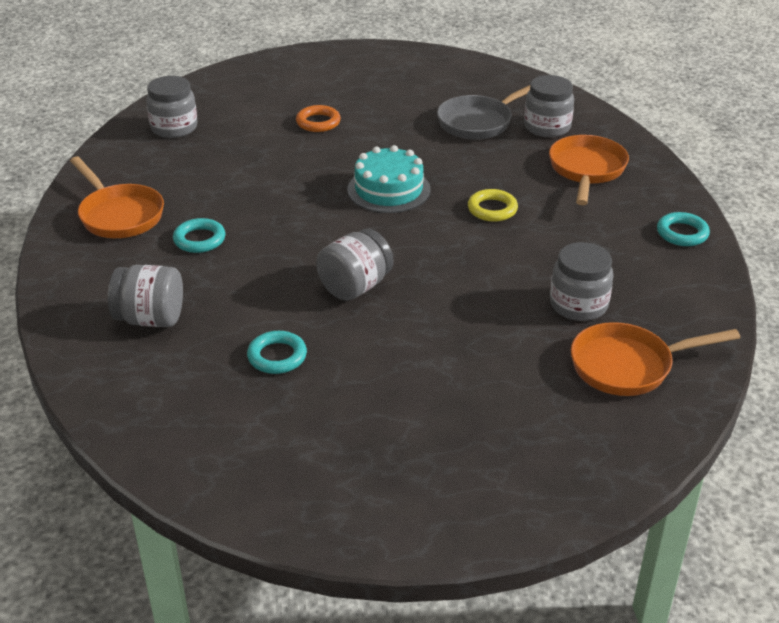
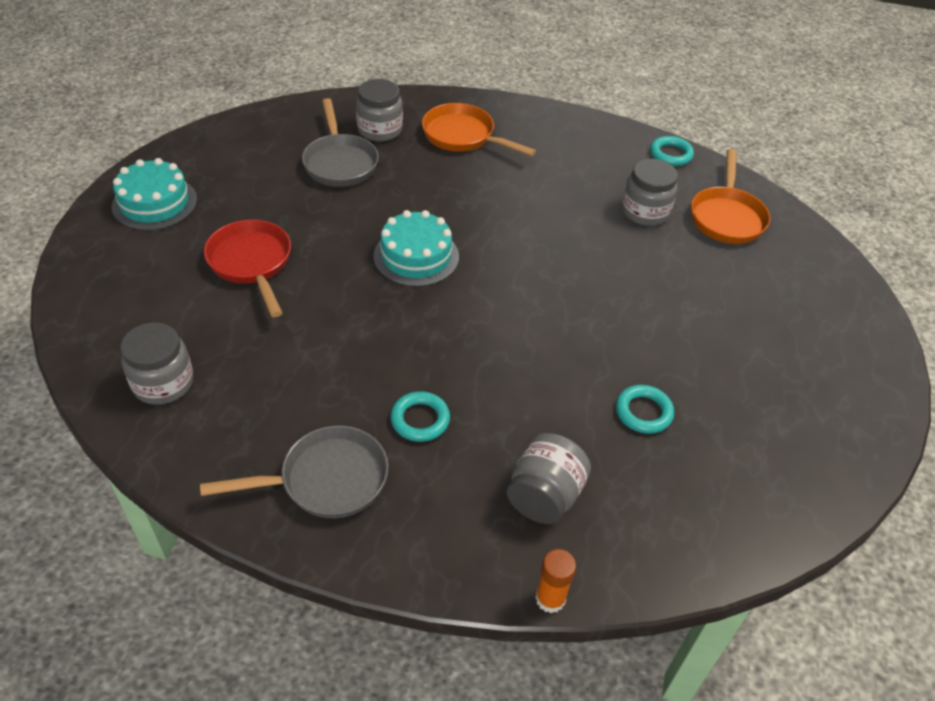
camera: 70 degrees left, 10 degrees up
(50, 343) = (550, 598): none -> orange glue stick
(119, 215) = (326, 480): orange pan -> grey pan
(318, 122) = (252, 264): orange ring -> red pan
(352, 66) = (154, 203): none -> turquoise cake
(355, 287) = (561, 328): grey jar -> none
(492, 209) = (488, 207): yellow ring -> none
(682, 233) = (579, 128): turquoise ring -> turquoise ring (670, 154)

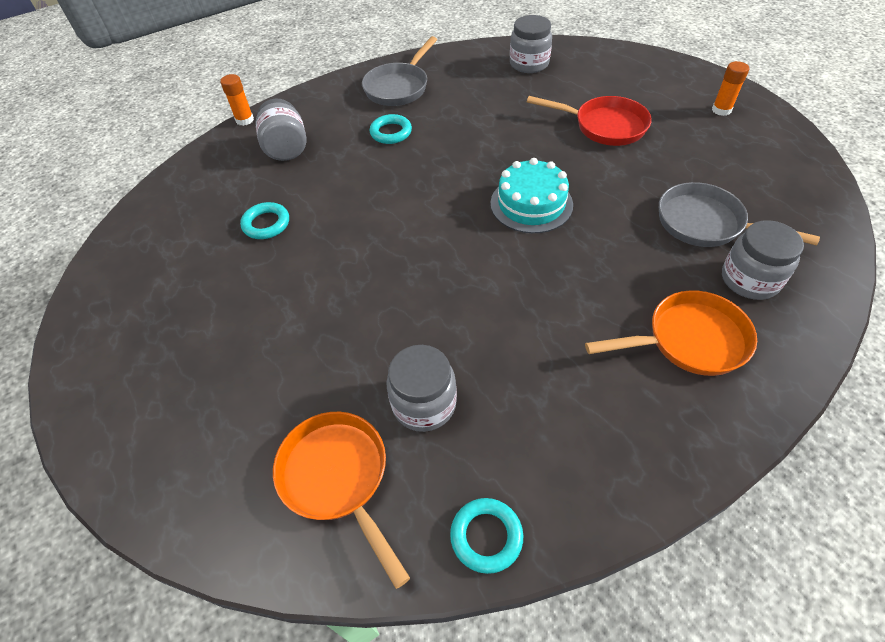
camera: 140 degrees right, 5 degrees up
(154, 203) = (721, 110): turquoise cake -> orange glue stick

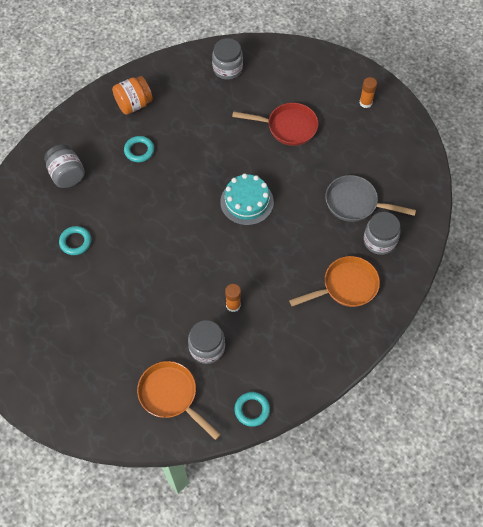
camera: 15 degrees left, 10 degrees up
(245, 120) = (25, 151): orange glue stick -> orange glue stick (233, 305)
(399, 87) = (134, 104): grey pan -> orange jar

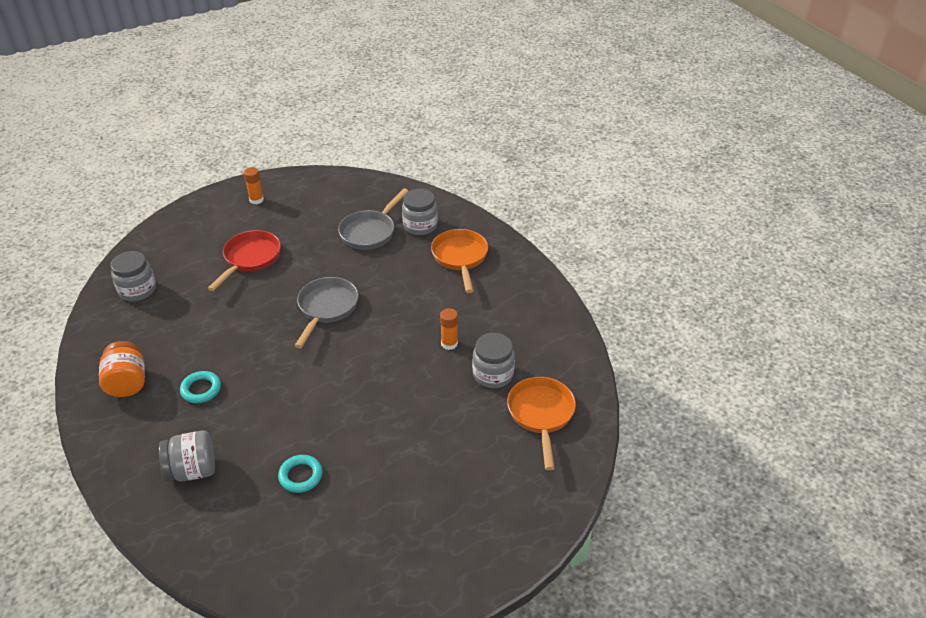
camera: 75 degrees left, 20 degrees down
(171, 395) = (541, 415): orange pan -> orange pan turned 120 degrees clockwise
(247, 202) = (326, 308): turquoise cake -> grey pan
(252, 410) = (574, 352): turquoise ring -> none

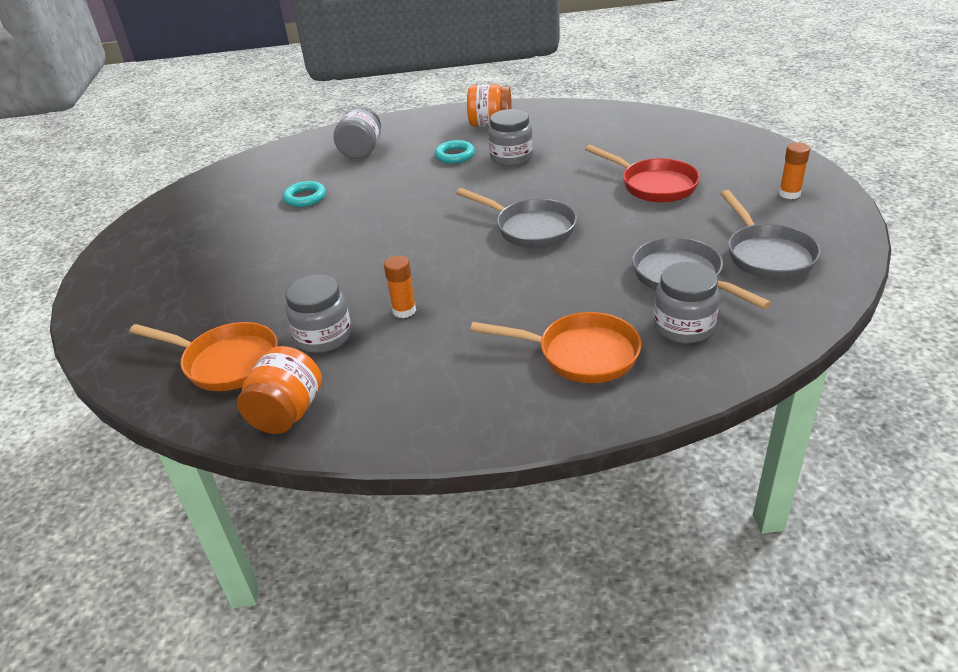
camera: 115 degrees right, 5 degrees down
(137, 290) = (626, 126): grey jar -> grey jar (511, 157)
(336, 203) = (767, 255): none -> grey pan
(567, 361) = (287, 413): none -> orange jar

